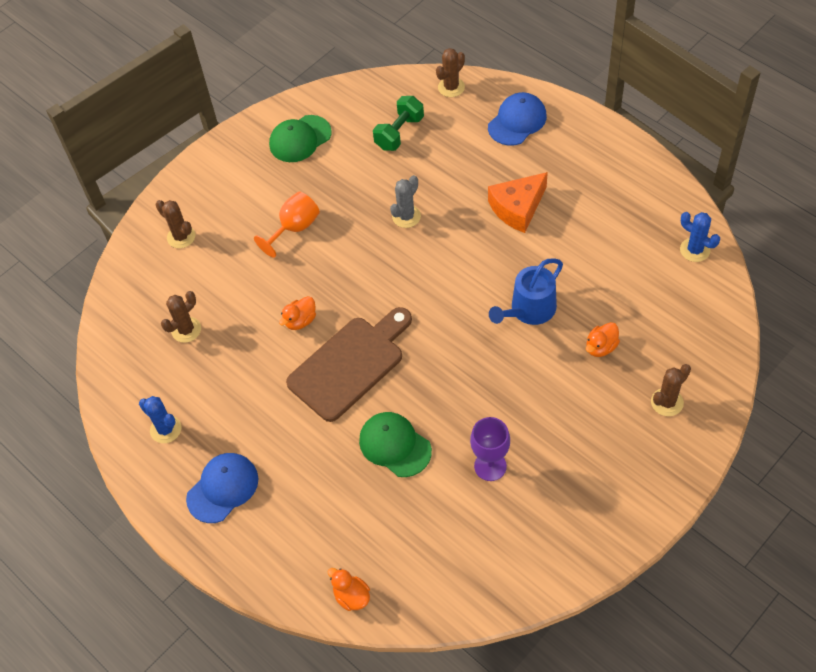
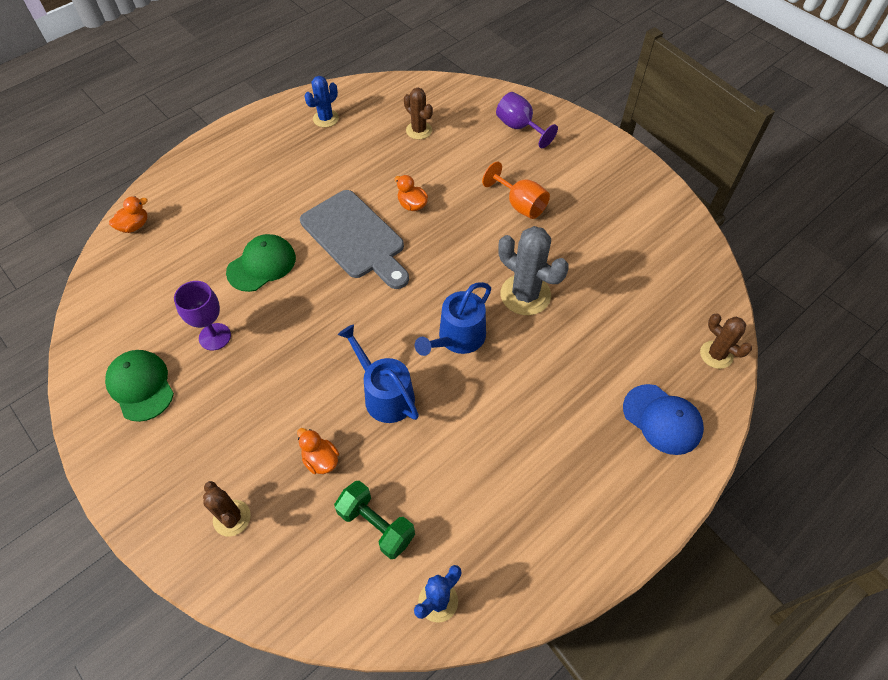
camera: 90 degrees right, 0 degrees up
(181, 237) = (519, 127): brown cactus -> purple goblet
(223, 488) = (261, 151): blue cap -> none
(300, 139) = (635, 213): green cap -> green cap (141, 386)
(350, 364) = (356, 238): brown cutting board -> grey cutting board
(399, 133) = (643, 298): green dumbbell -> green dumbbell (376, 525)
(406, 216) = (525, 295): grey cactus -> grey cactus, size x1.64
(461, 263) = (458, 338): none -> blue watering can
(517, 208) = (526, 402): orange cheese -> none

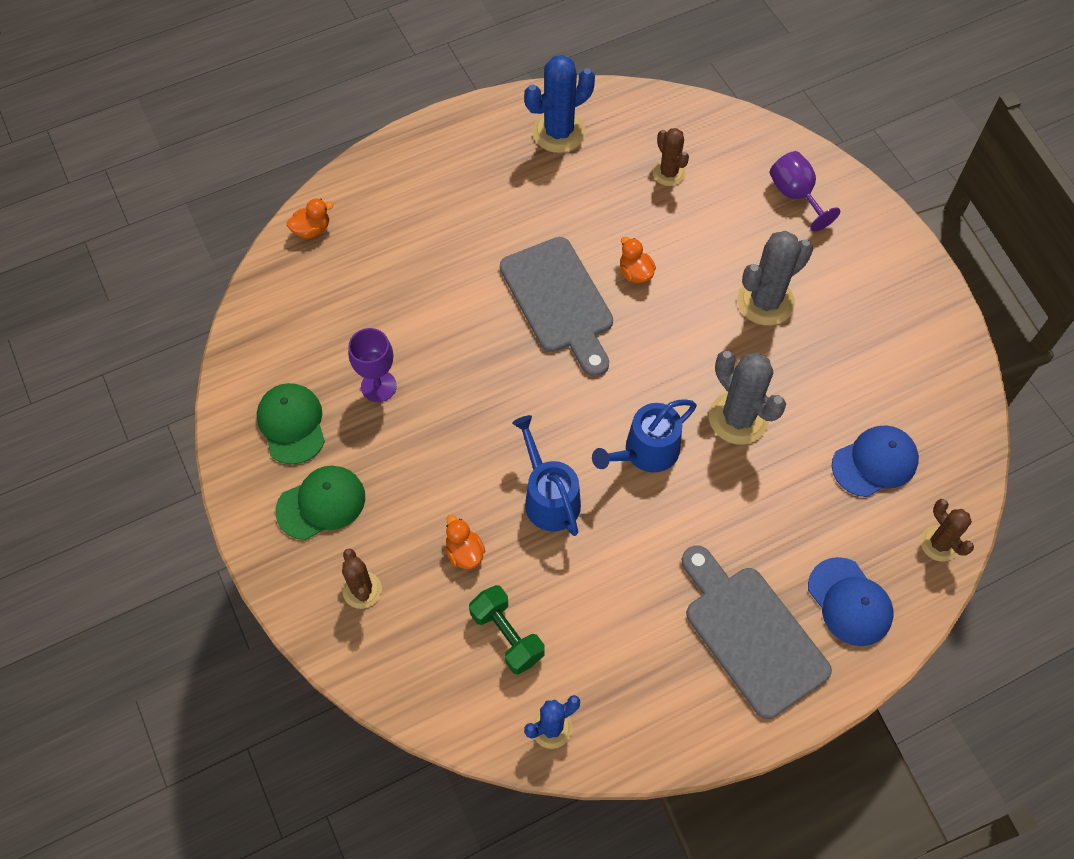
camera: 15 degrees right, 5 degrees up
(262, 265) = (445, 311): green cap -> green cap (321, 503)
(326, 119) = (558, 132): blue cactus -> blue cactus, size x1.64
(520, 205) = (765, 302): orange goblet -> grey cactus
(590, 468) = (751, 634): none -> grey cutting board
(644, 304) = (875, 462): none -> blue cap

